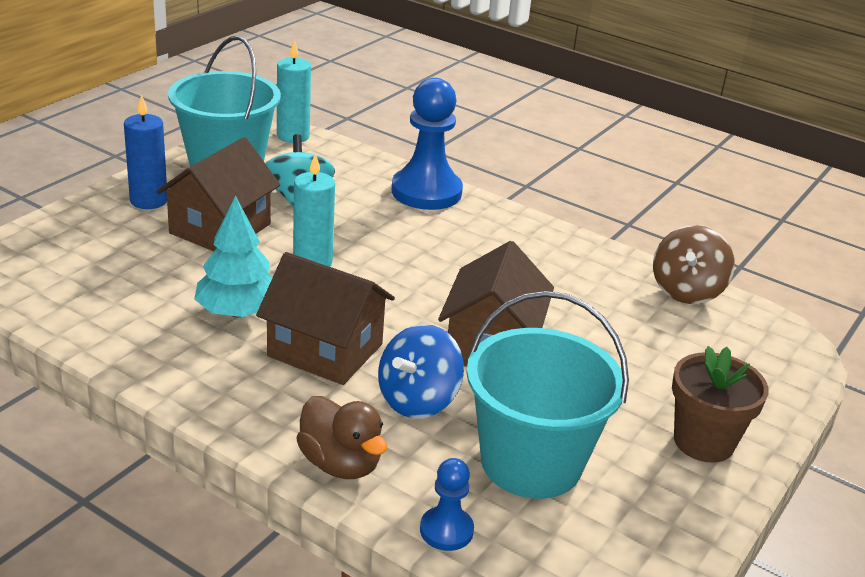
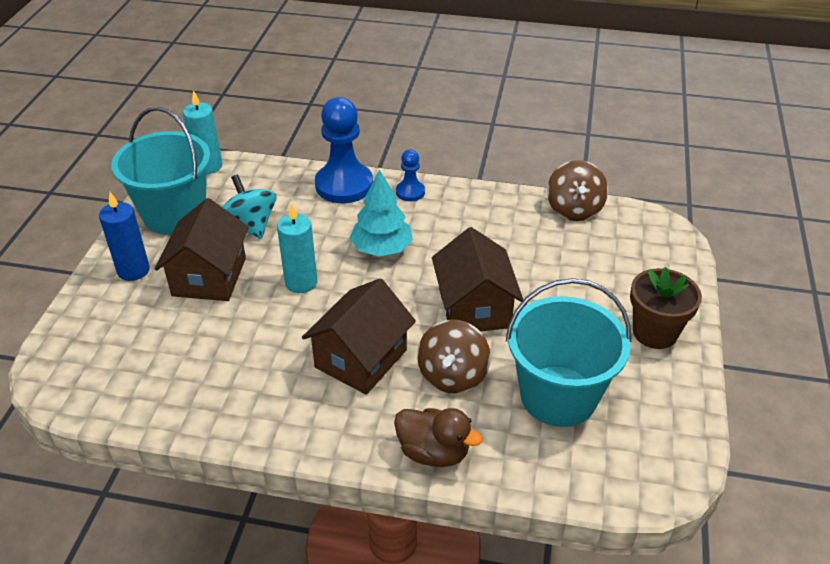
camera: 20 degrees left, 10 degrees up
(238, 312) = (274, 349): turquoise tree -> turquoise tree (382, 248)
(325, 350) = (361, 358): brown house -> brown house turned 60 degrees counterclockwise
(418, 400) = (452, 375): blue spinning top -> brown spinning top
(446, 530) = (537, 475): blue pawn -> blue pawn (410, 192)

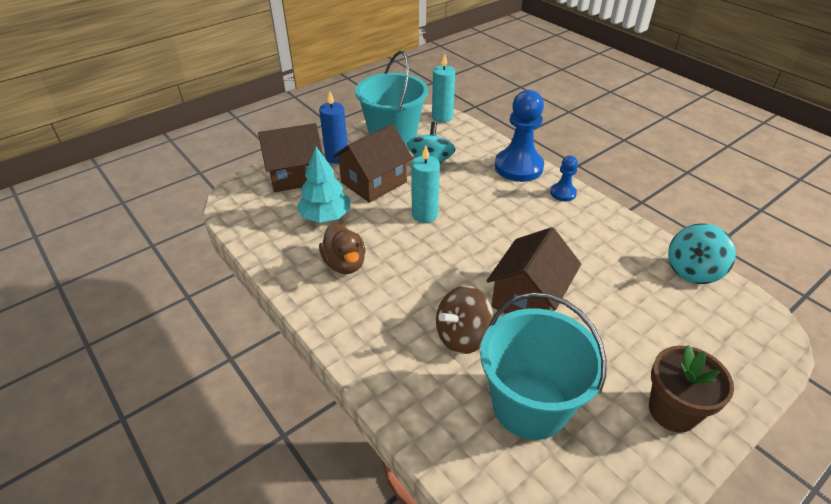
camera: 40 degrees right, 0 degrees up
(361, 358) = (411, 285): brown house -> brown house (296, 175)
(382, 248) = (502, 221): turquoise tree -> turquoise tree (325, 216)
(433, 452) = (392, 381): brown duck -> brown duck (345, 264)
(574, 209) = (693, 270): brown spinning top -> turquoise spinning top

